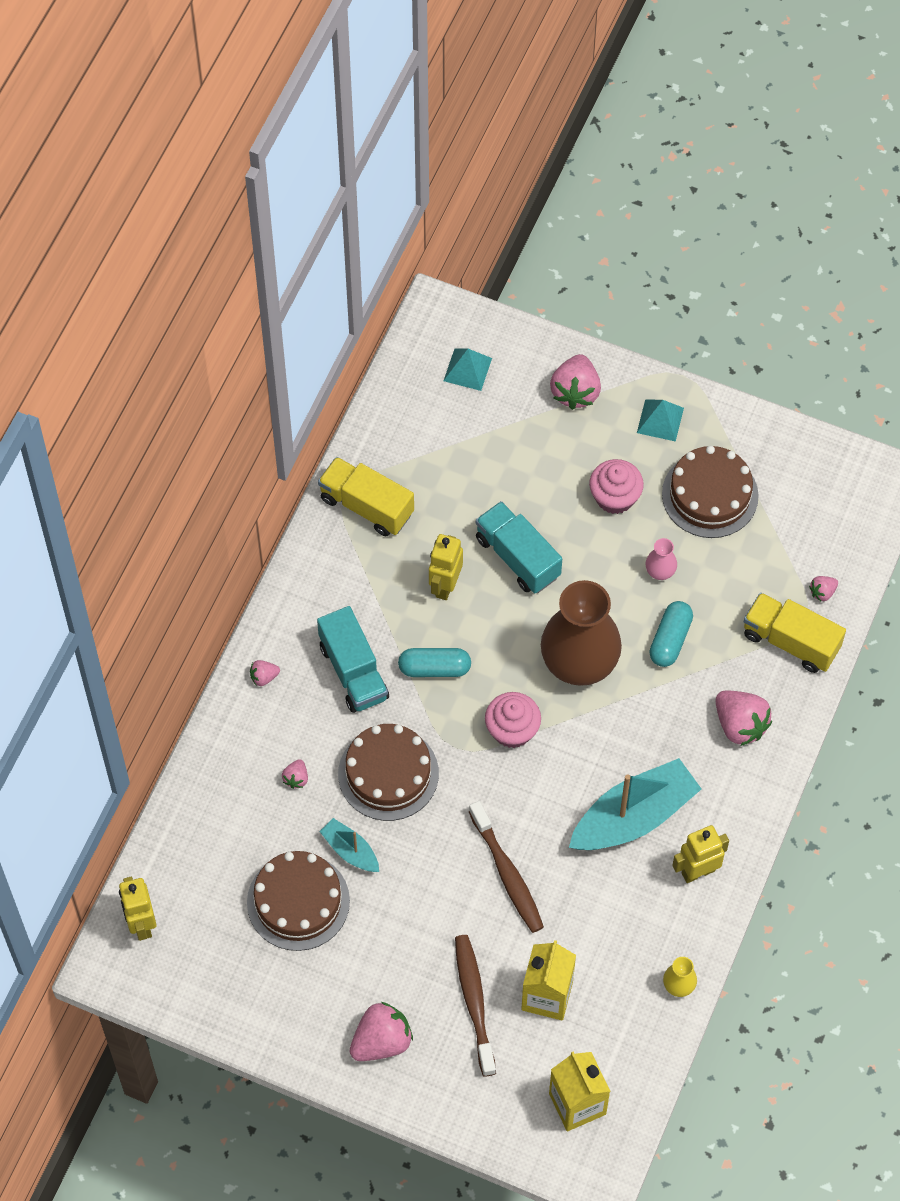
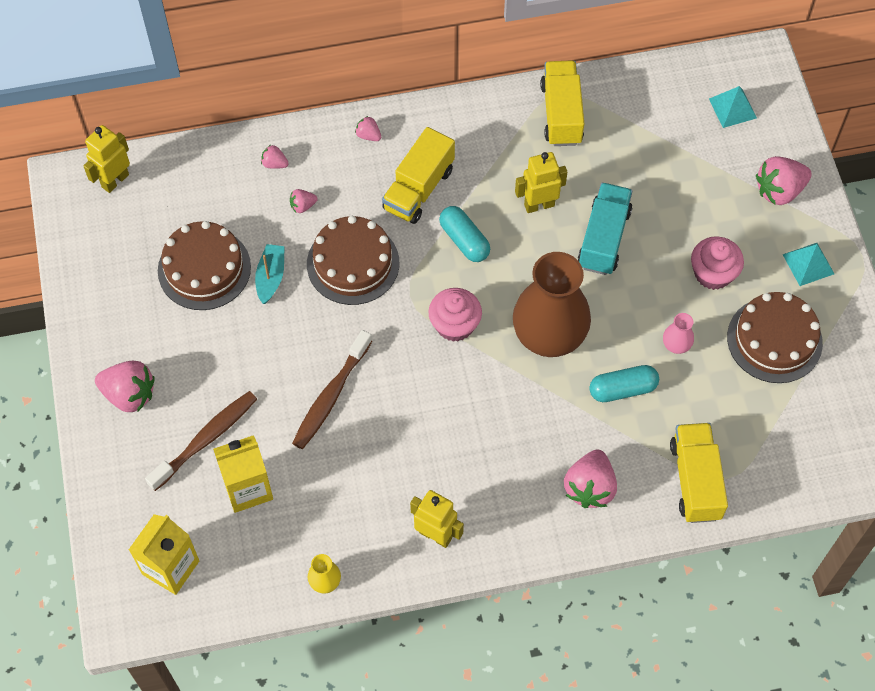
camera: 55 degrees right, 0 degrees up
(353, 671) = (418, 189): turquoise truck -> yellow truck
(634, 816) = (447, 457): turquoise boat -> none
(822, 592) = (760, 478): pink strawberry -> pink strawberry (274, 164)

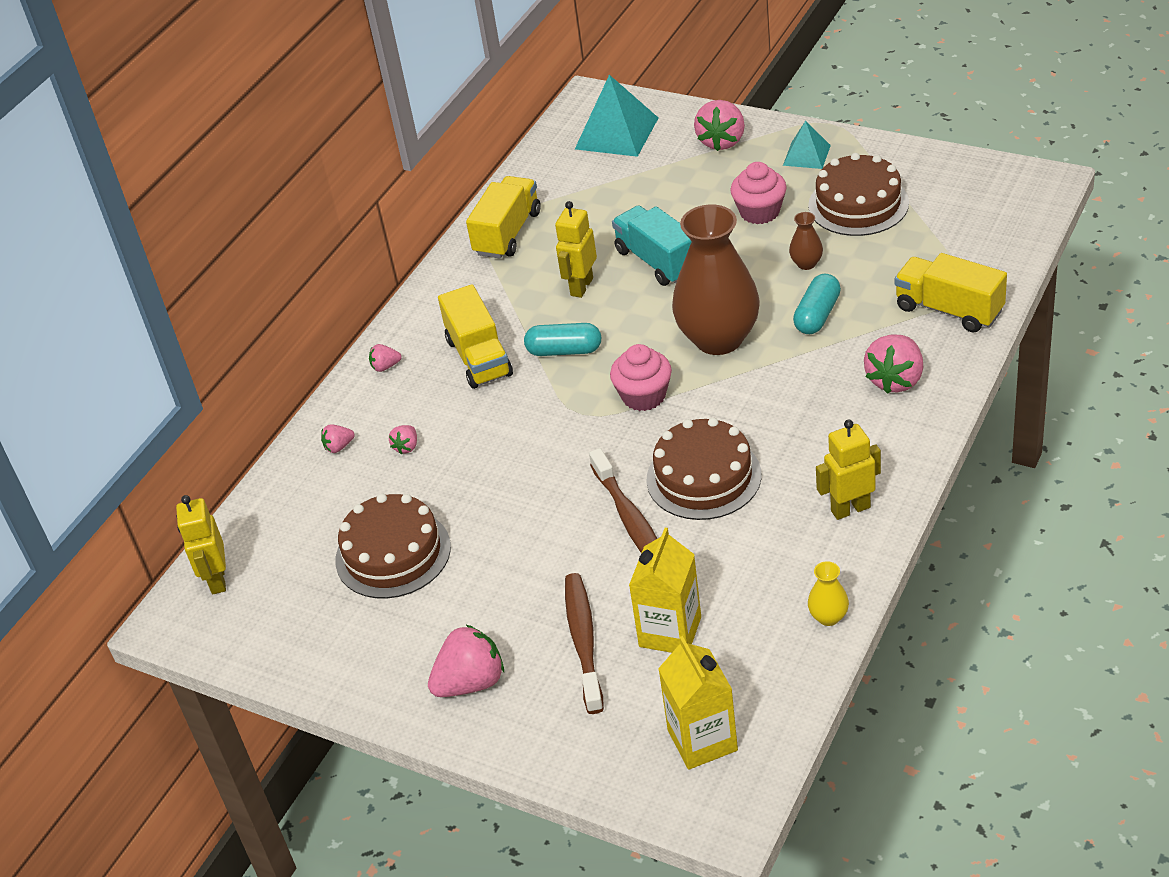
camera: 45 degrees left, 20 degrees down
(270, 277) = (457, 506): turquoise boat -> none
(353, 263) = (506, 438): brown cake -> brown cake (703, 477)
(561, 114) = (507, 233): yellow truck -> yellow truck turned 75 degrees clockwise
(589, 487) = (895, 380): pink strawberry -> pink strawberry turned 60 degrees clockwise
(676, 345) = (806, 264): pink vase -> brown vase
(732, 108) = (617, 133): turquoise pyramid -> turquoise pyramid, size x1.72

